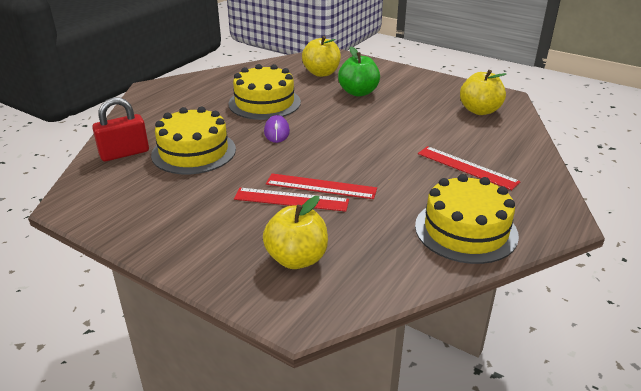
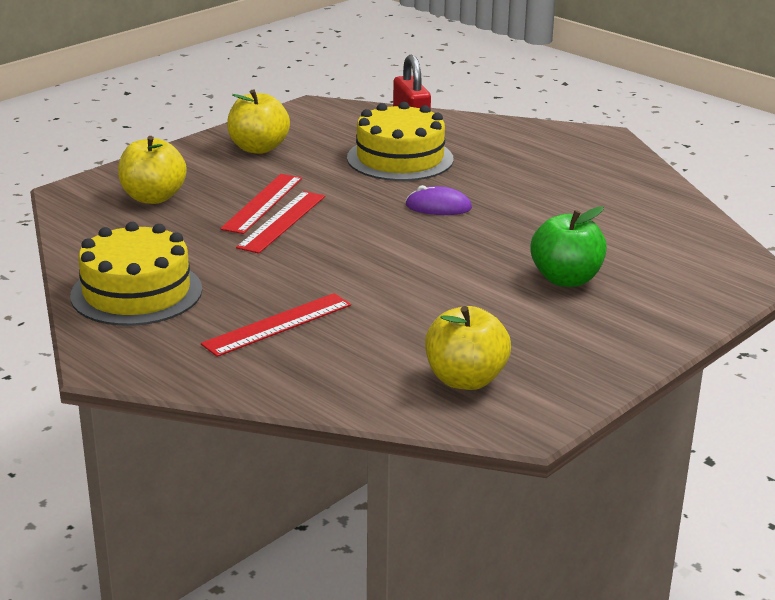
camera: 100 degrees right, 5 degrees down
(264, 103) = (537, 205): yellow cake -> none
(321, 73) = (656, 257): yellow apple -> yellow apple (258, 148)

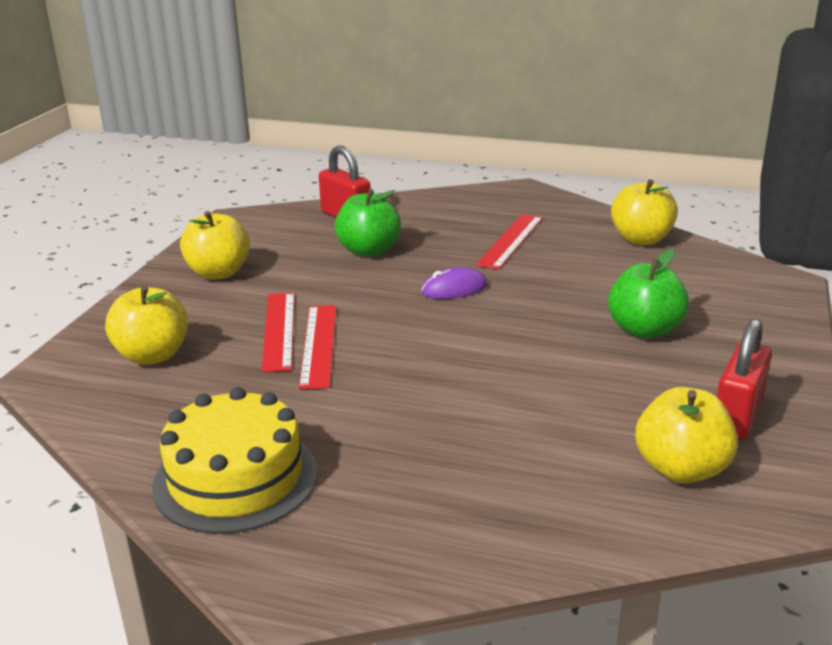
camera: 25 degrees left, 0 degrees up
(277, 324) = (431, 467): red ruler -> red ruler (510, 241)
(400, 158) = (369, 250): yellow cake -> green apple
(560, 360) = (737, 417): none -> red padlock
(663, 207) = (641, 239): none -> yellow apple

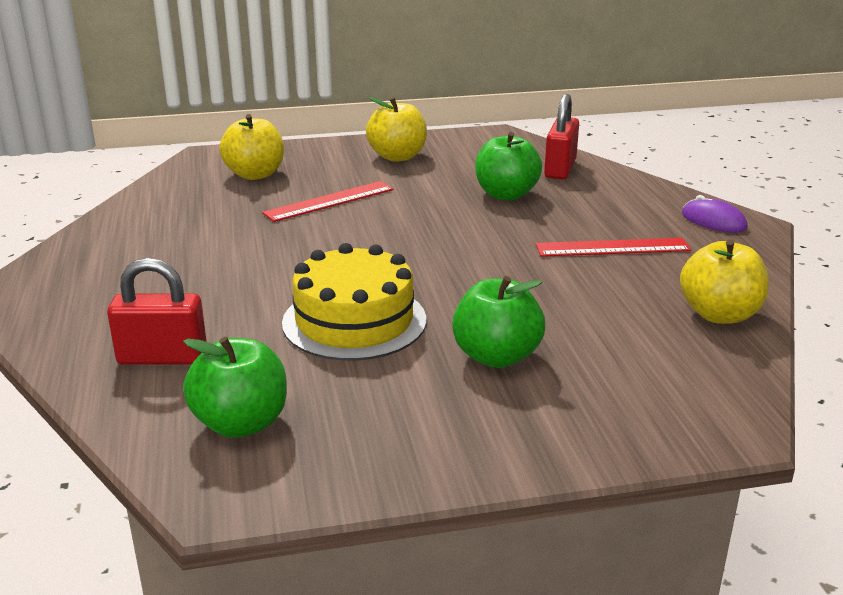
camera: 60 degrees right, 0 degrees up
(235, 478) = (120, 244): yellow cake -> yellow cake (354, 321)
(319, 345) = (320, 220): red ruler -> none
(454, 289) = (475, 246): purple mouse -> purple mouse (713, 221)
(681, 469) = (241, 423): yellow apple -> green apple
(737, 417) = (361, 441): red padlock -> red padlock (162, 357)

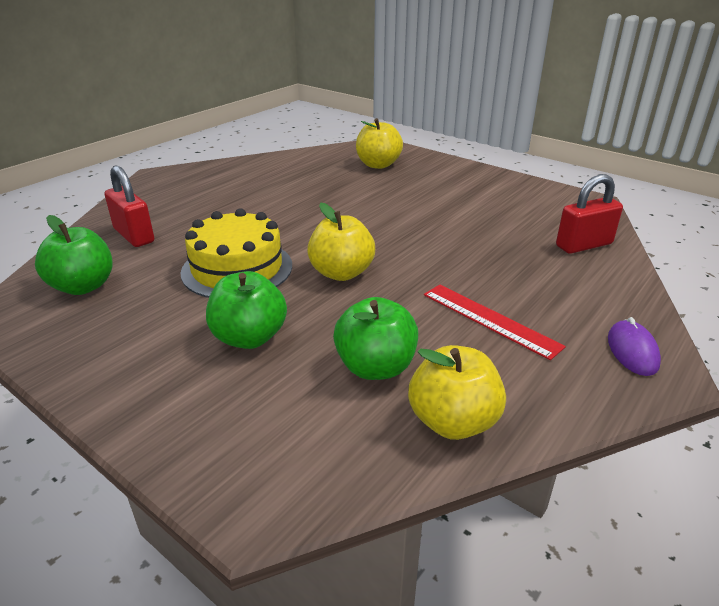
camera: 50 degrees right, 5 degrees up
(329, 201) = (381, 196): red ruler -> none
(397, 156) = (482, 187): yellow apple -> yellow apple (341, 273)
(506, 194) = (498, 243): green apple -> green apple (375, 367)

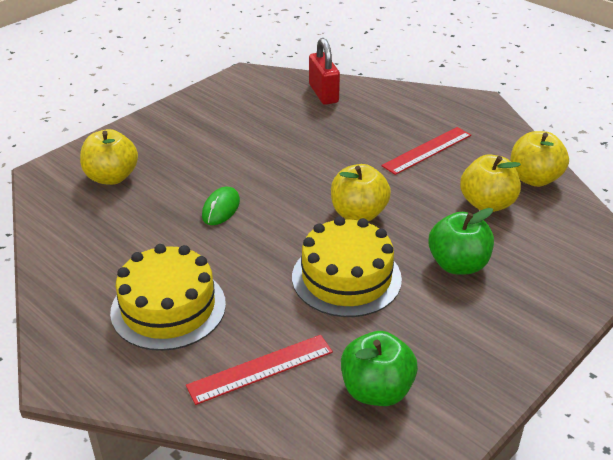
camera: 85 degrees left, 5 degrees up
(134, 235) = (260, 369): red padlock -> red ruler
(214, 198) = (168, 307): none -> yellow cake
(341, 207) = (221, 208): none -> green mouse
(375, 367) = (487, 204): green apple -> yellow apple
(632, 351) = (458, 106): purple mouse -> none

